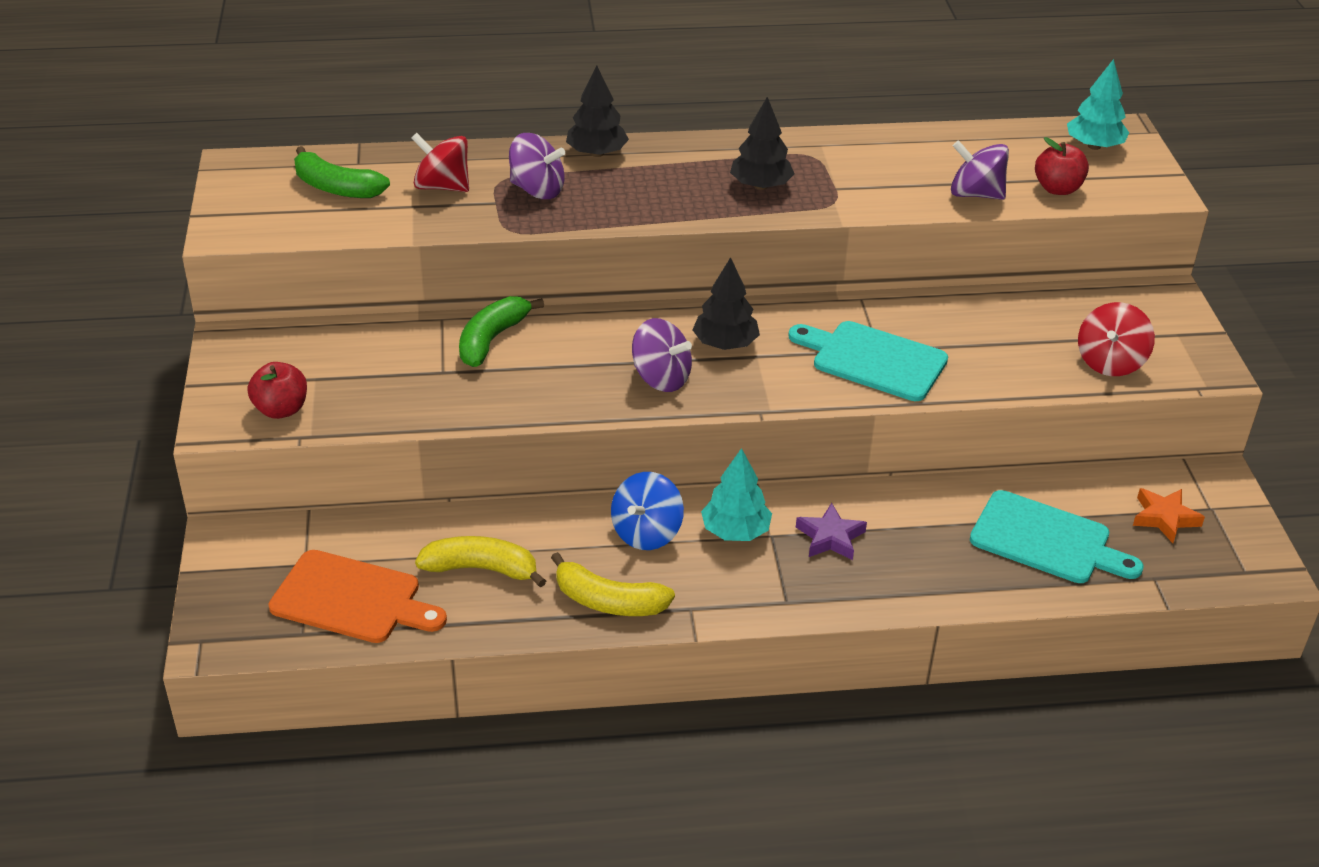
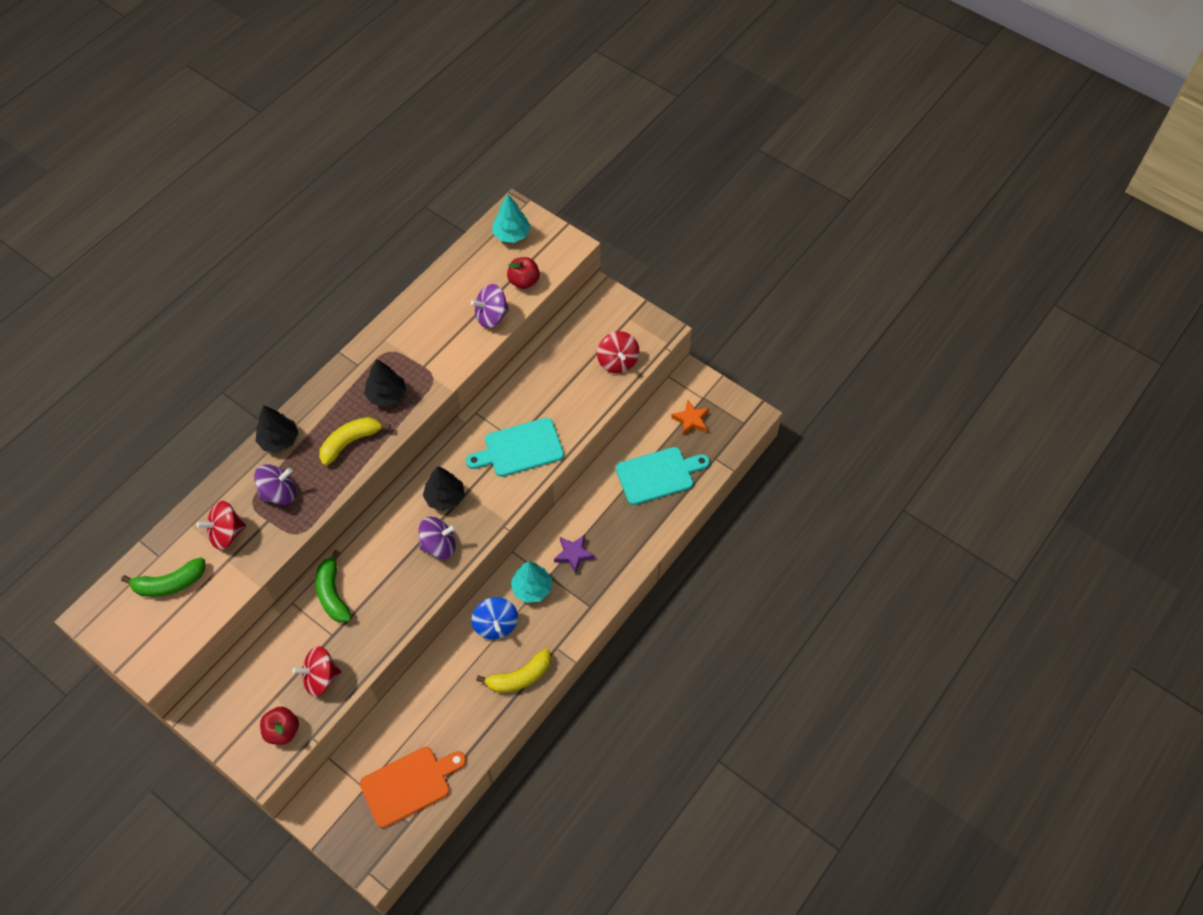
camera: 45 degrees left, 20 degrees up
(380, 396) = (321, 677): none -> red spinning top
(481, 569) = (447, 713): yellow banana -> yellow banana (350, 442)

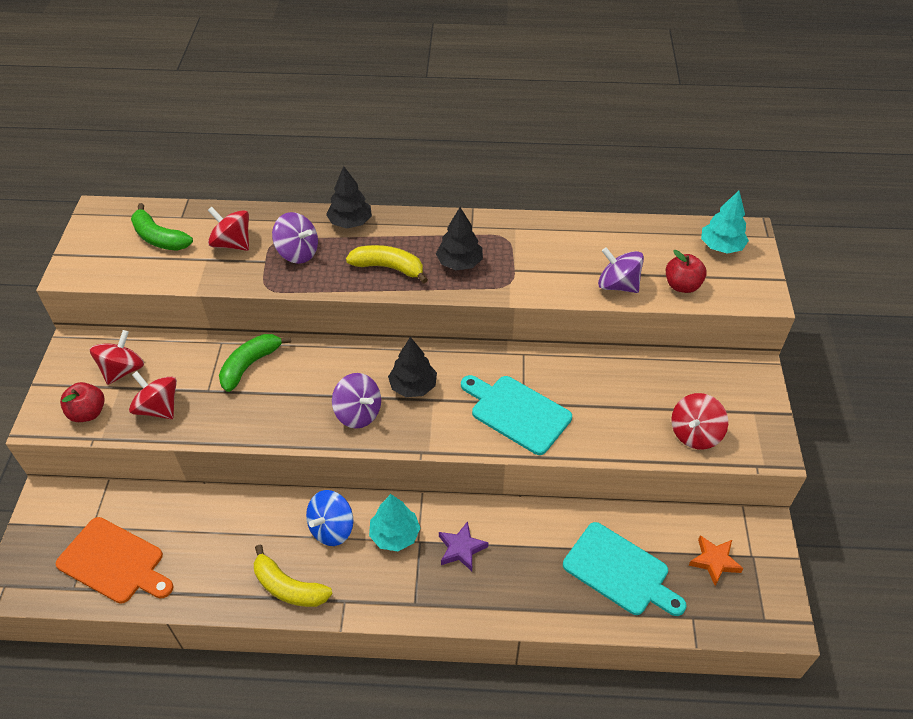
camera: 55 degrees right, 10 degrees down
(259, 687) = (123, 370): none -> red spinning top

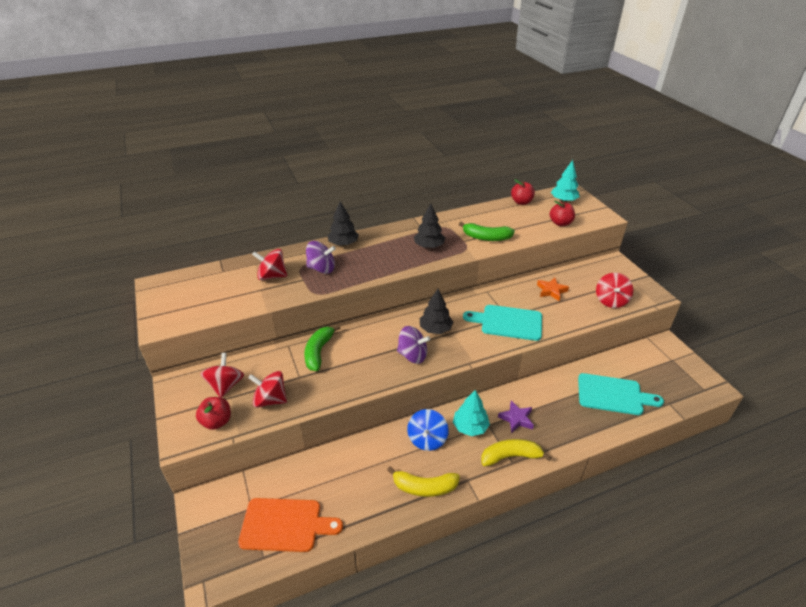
camera: 25 degrees left, 10 degrees down
(159, 238) = (215, 287): green banana -> green banana (486, 237)
(388, 267) = (387, 260): yellow banana -> yellow banana (510, 456)
(618, 285) = (527, 232): purple spinning top -> none
(651, 229) = (521, 202): none -> red apple
(714, 561) = (656, 370): orange star -> orange star (551, 291)

